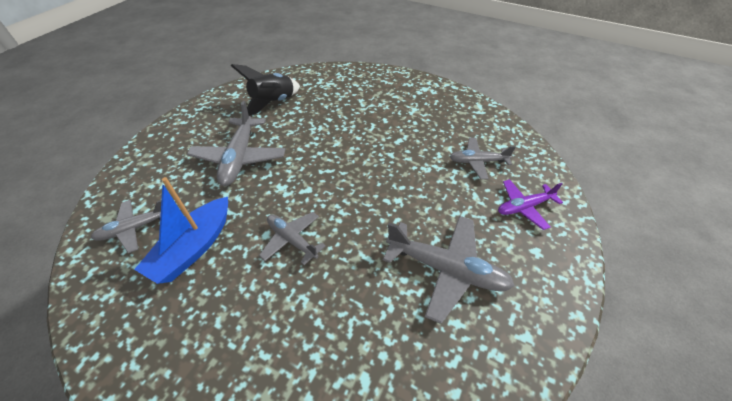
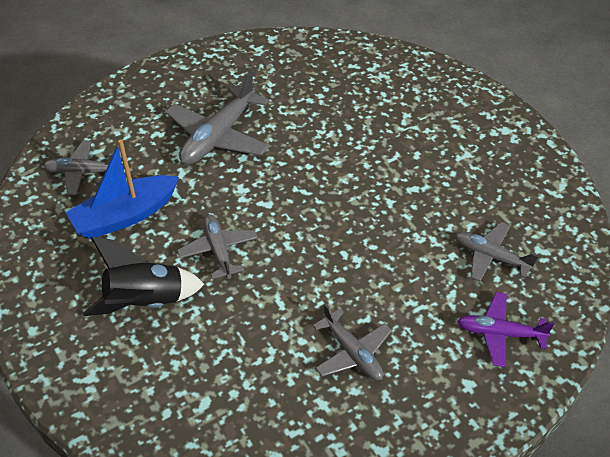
camera: 30 degrees right, 0 degrees up
(273, 103) = (296, 79): black rocket -> black rocket (145, 302)
(446, 269) = (352, 353): grey plane -> grey plane, size x0.61

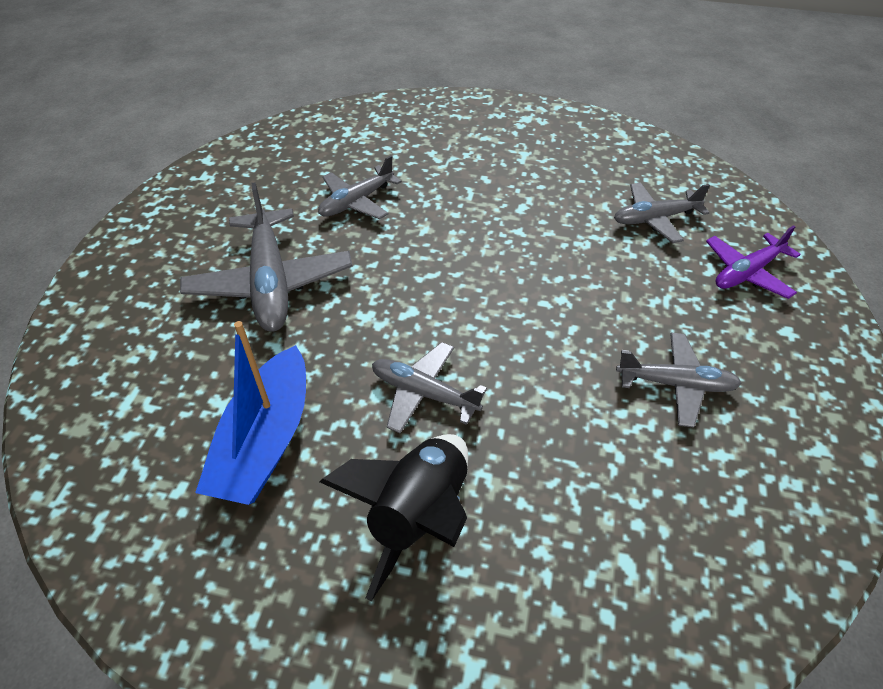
camera: 45 degrees left, 0 degrees up
(82, 172) = (141, 434): grey plane -> grey plane (356, 202)

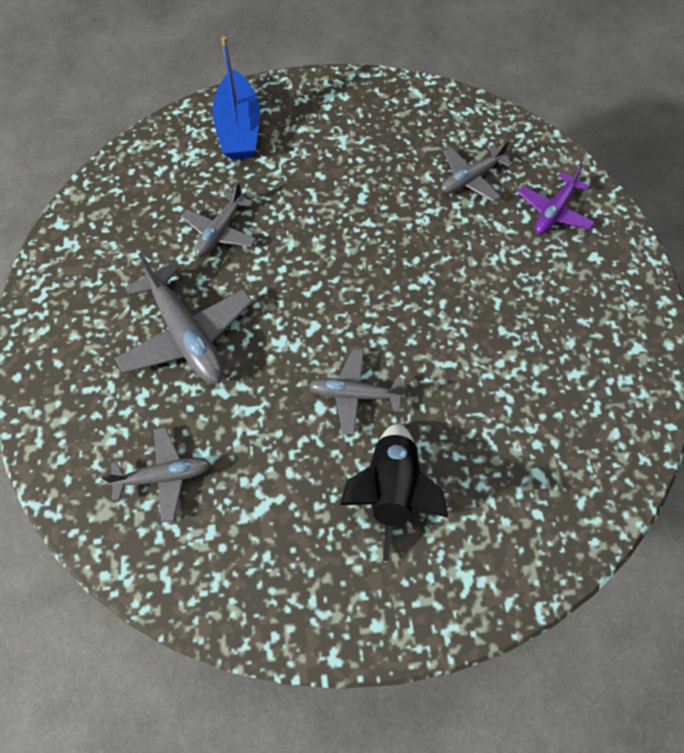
camera: 20 degrees left, 15 degrees up
(266, 441) = (255, 473): blue boat -> blue boat (239, 129)
(676, 384) = (530, 327): grey plane -> grey plane (164, 476)

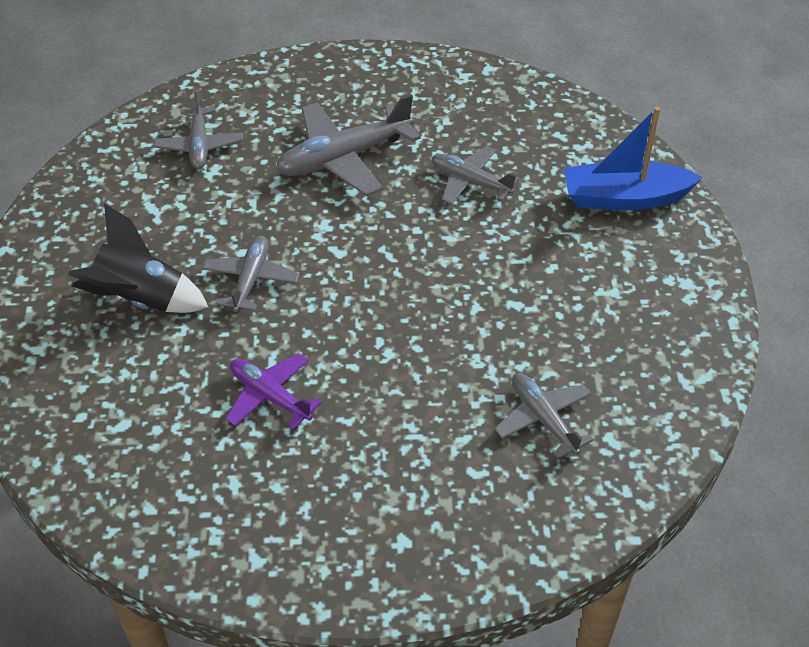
camera: 95 degrees right, 15 degrees down
(553, 212) = (482, 506): purple plane -> purple plane (270, 396)

